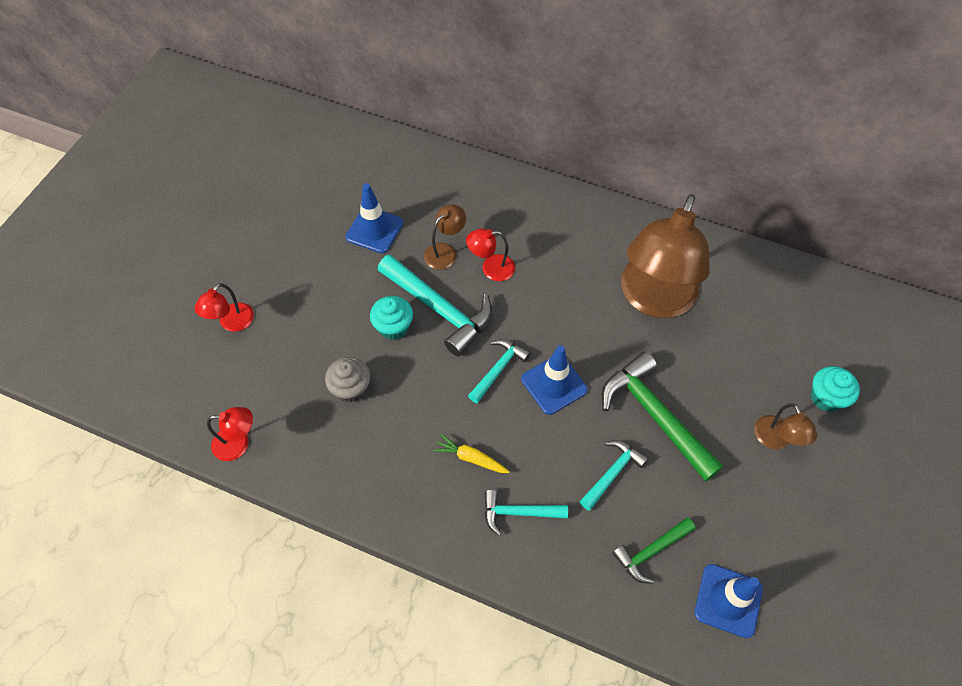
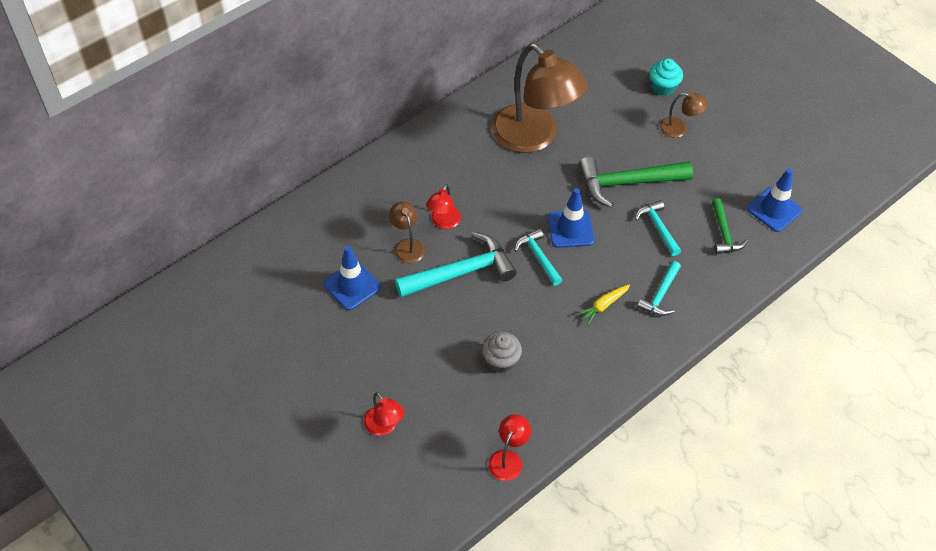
camera: 65 degrees left, 5 degrees down
(393, 327) = (459, 310): turquoise cupcake -> none

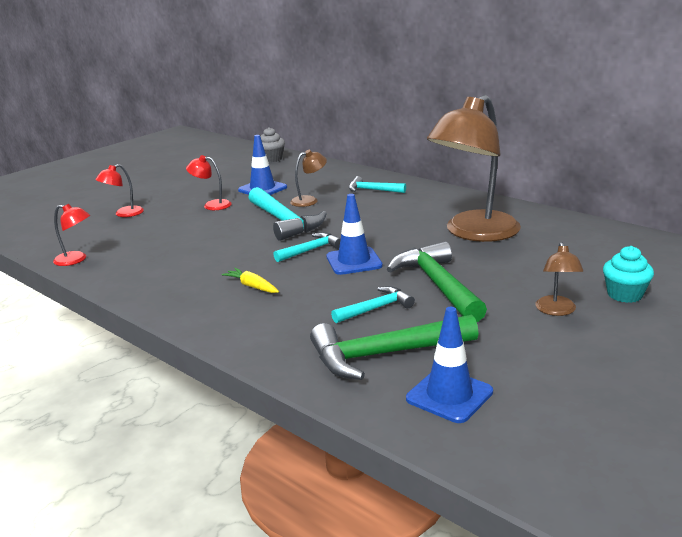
camera: 85 degrees right, 30 degrees down
(443, 222) = (340, 209): red lamp -> red lamp (211, 205)
(500, 360) = (184, 246): grey cupcake -> grey cupcake (272, 159)
(660, 295) = (271, 317): turquoise hammer -> turquoise hammer (372, 190)
(724, 233) = (384, 354): green hammer -> green hammer, size x1.78

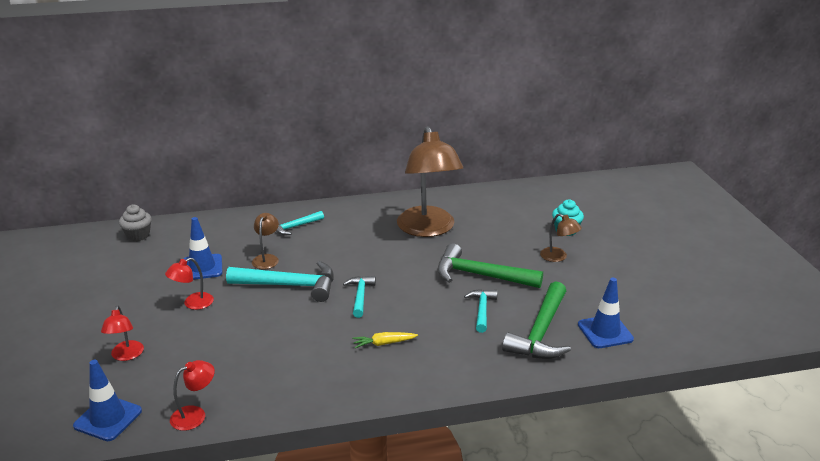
camera: 55 degrees left, 5 degrees up
(354, 261) = (404, 288): blue traffic cone -> blue traffic cone (108, 418)

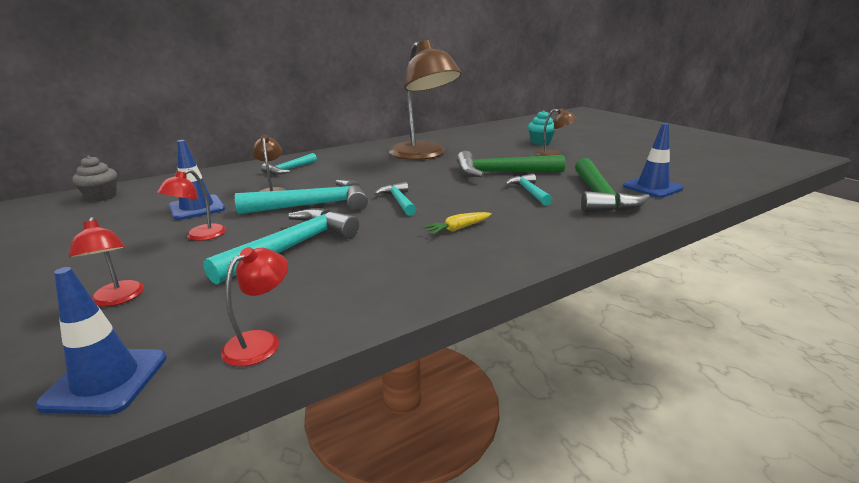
camera: 20 degrees left, 5 degrees down
(251, 333) = (293, 247): none -> turquoise hammer

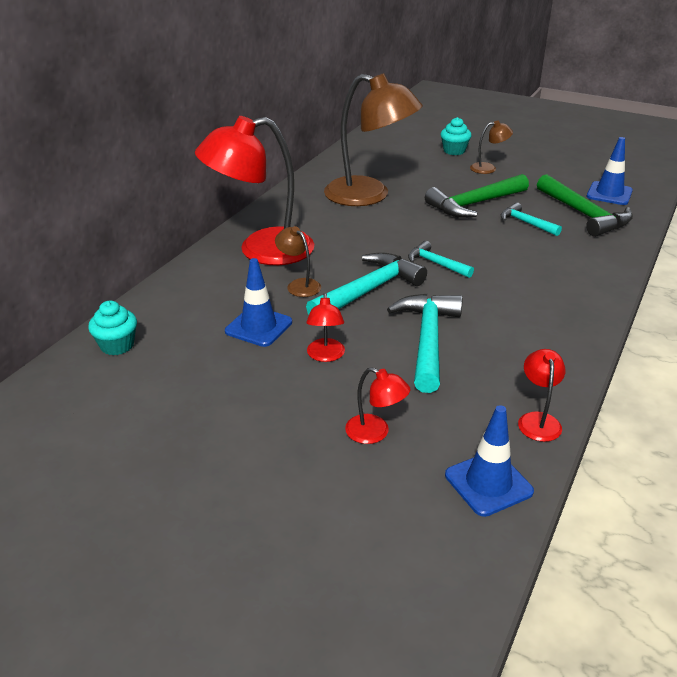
camera: 30 degrees left, 10 degrees up
(101, 197) = (117, 345): grey cupcake -> turquoise cupcake
(289, 169) = (261, 250): turquoise hammer -> red lamp
(458, 228) = (526, 280): yellow carrot -> none

